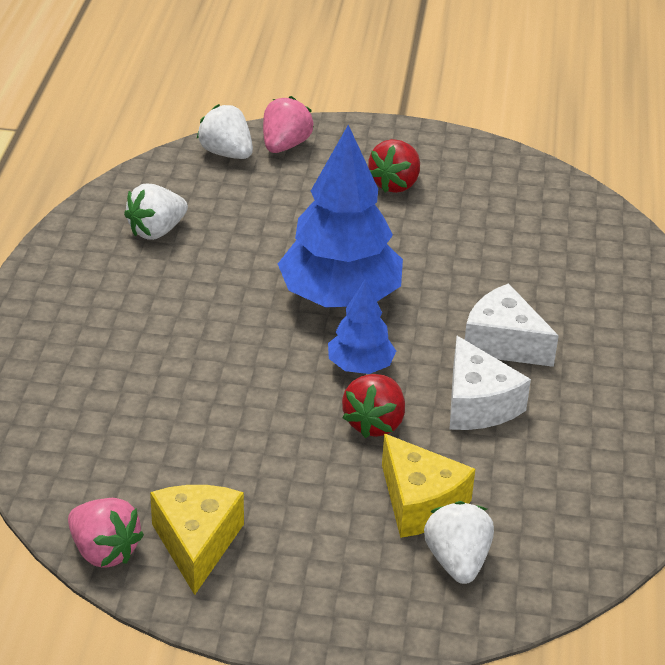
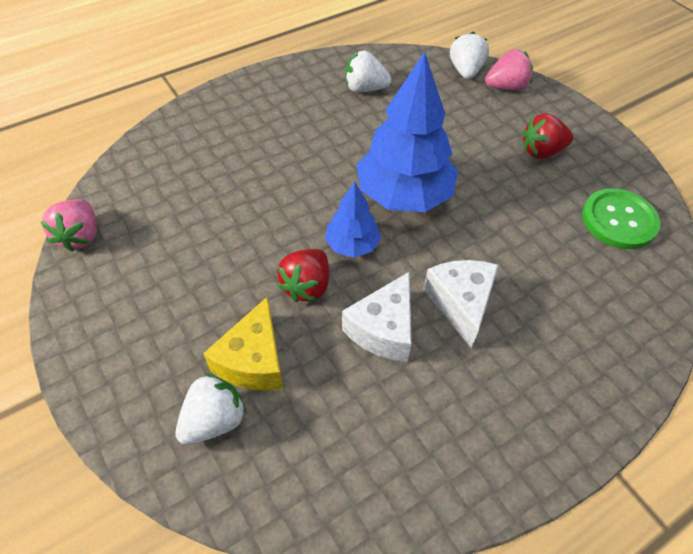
camera: 50 degrees right, 15 degrees up
(196, 543) = (119, 271): yellow cheese -> none
(374, 423) = (307, 286): red strawberry -> red strawberry turned 45 degrees counterclockwise
(524, 200) = (618, 220): none -> green button

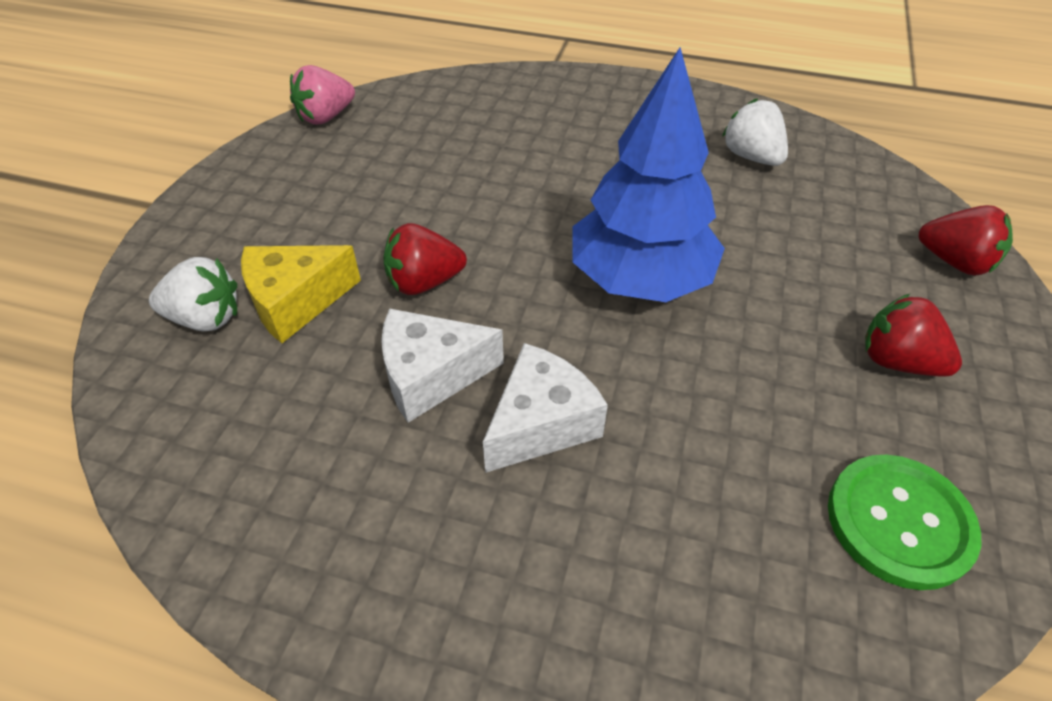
camera: 50 degrees right, 5 degrees down
(352, 245) = (517, 282): blue tree -> none
(465, 71) = (917, 212): white strawberry -> none
(506, 87) = (955, 262): pink strawberry -> red strawberry

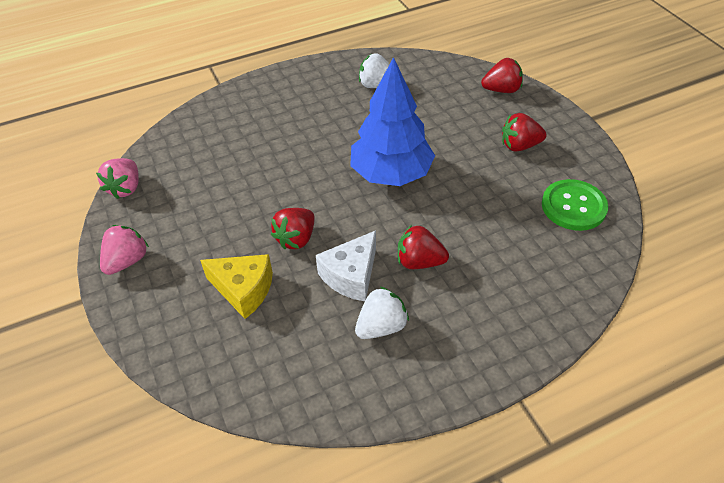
camera: 40 degrees left, 0 degrees up
(205, 318) = (206, 329): white strawberry -> white strawberry (381, 326)
(234, 191) = (127, 261): none -> pink strawberry
(296, 302) = (244, 290): yellow cheese -> yellow cheese turned 90 degrees counterclockwise
(541, 423) = (419, 261): white cheese -> red strawberry

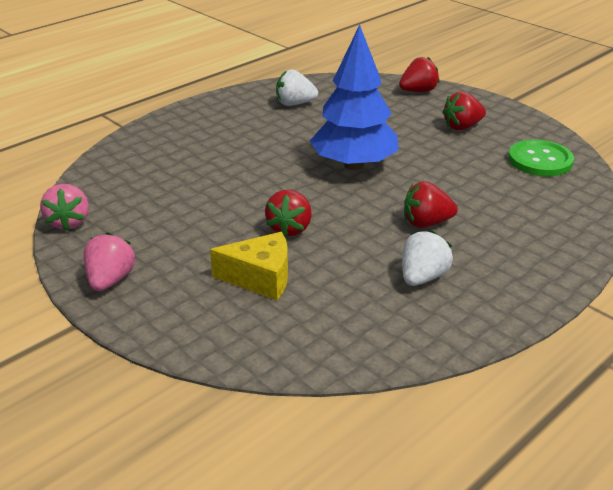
camera: 20 degrees left, 15 degrees down
(351, 276) = (366, 246): white cheese -> none

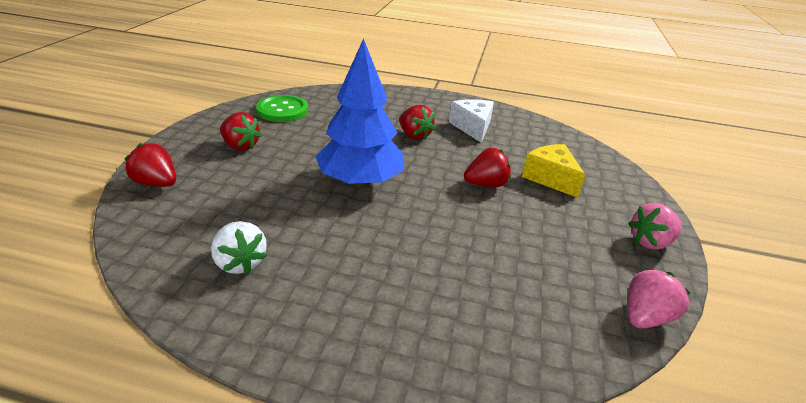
camera: 125 degrees left, 0 degrees up
(422, 277) = (472, 127): white strawberry -> white cheese

